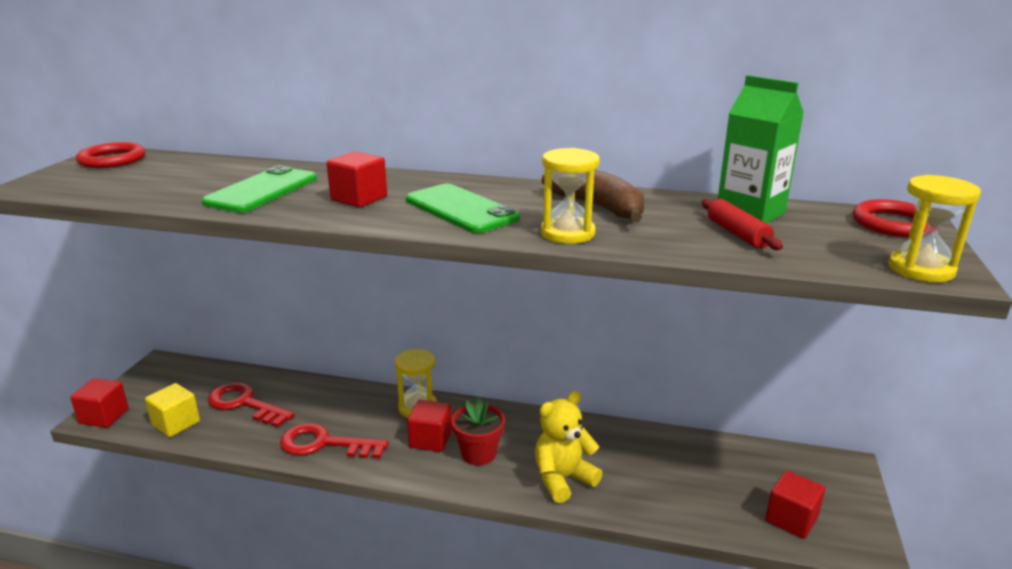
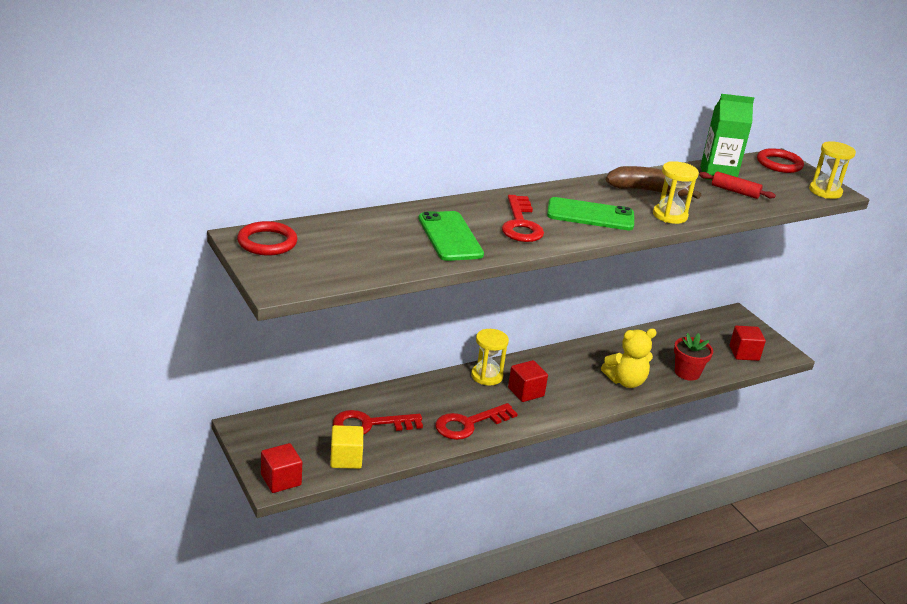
camera: 45 degrees left, 5 degrees up
(359, 198) = (521, 224): red cube -> red key
(478, 454) = (564, 388): red flower pot -> red flower pot (687, 373)
(563, 479) = (625, 381): yellow teddy bear -> yellow teddy bear turned 120 degrees counterclockwise

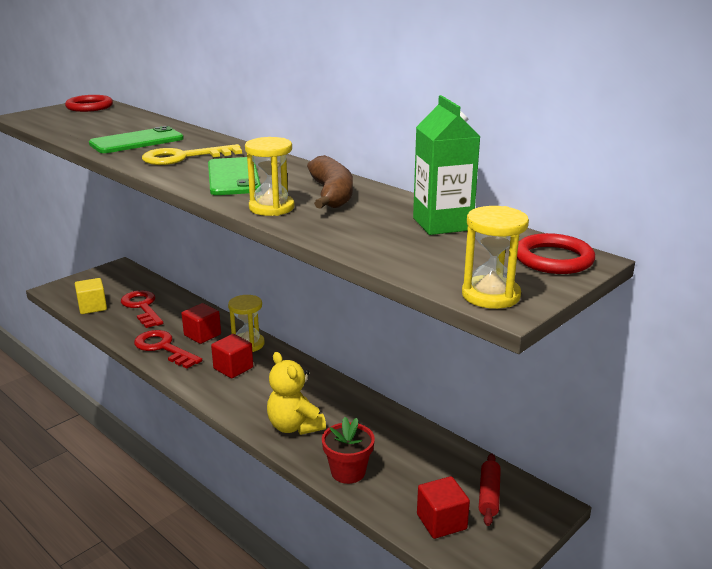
camera: 75 degrees right, 5 degrees down
(281, 480) = (59, 290): red cube -> red cube (202, 335)
(521, 224) = (183, 157): red key -> yellow key
(735, 191) = (396, 236): red rolling pin -> red rolling pin (489, 495)

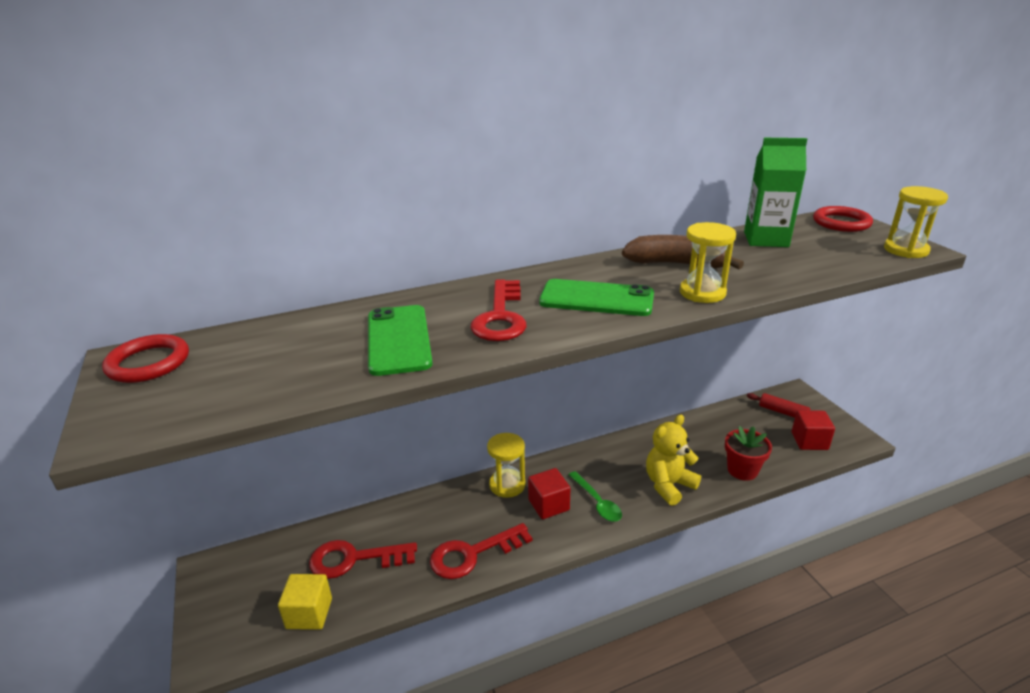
camera: 65 degrees left, 5 degrees up
(183, 157) = (500, 317): yellow key -> red key
(202, 335) = (464, 516): red cube -> none
(249, 391) = (597, 502): none -> green spoon
(294, 426) = (668, 485): yellow teddy bear -> yellow teddy bear turned 150 degrees clockwise

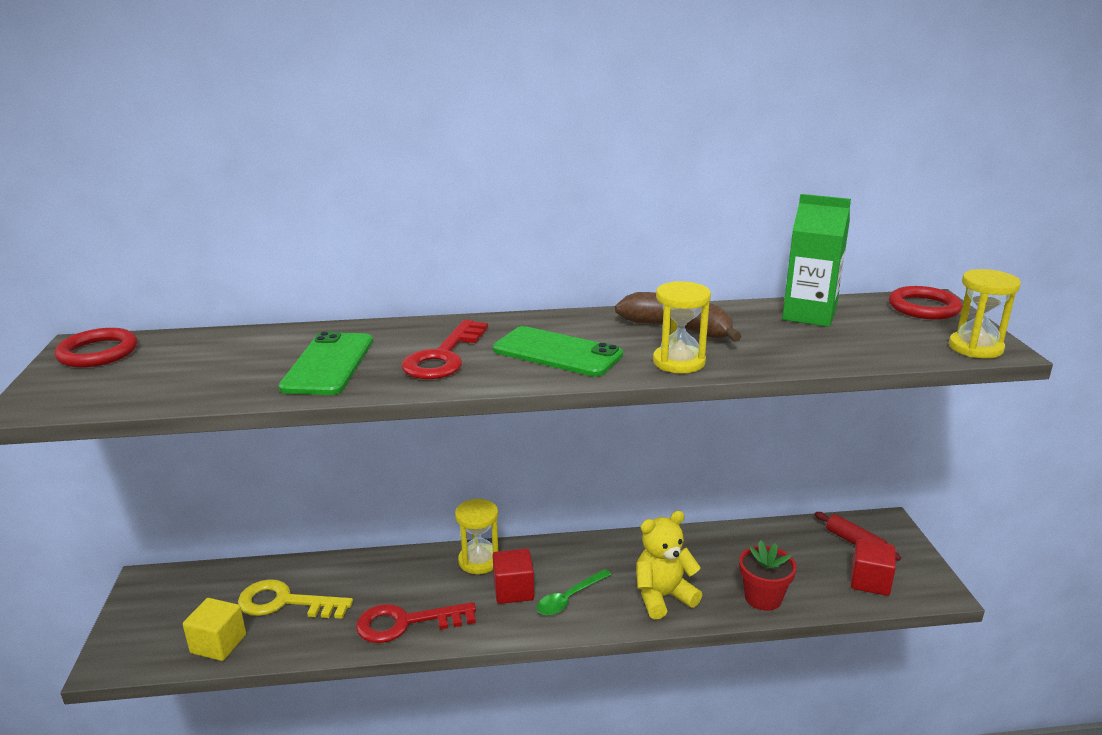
camera: 15 degrees right, 5 degrees down
(354, 559) = (285, 602): red key -> yellow key
(597, 502) = (569, 598): green spoon -> green spoon turned 60 degrees clockwise

